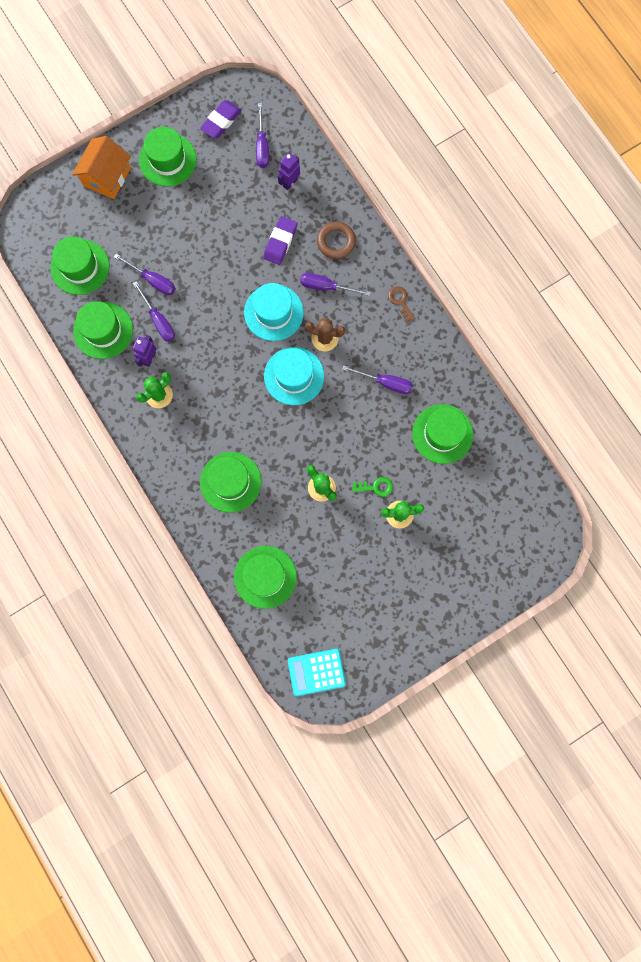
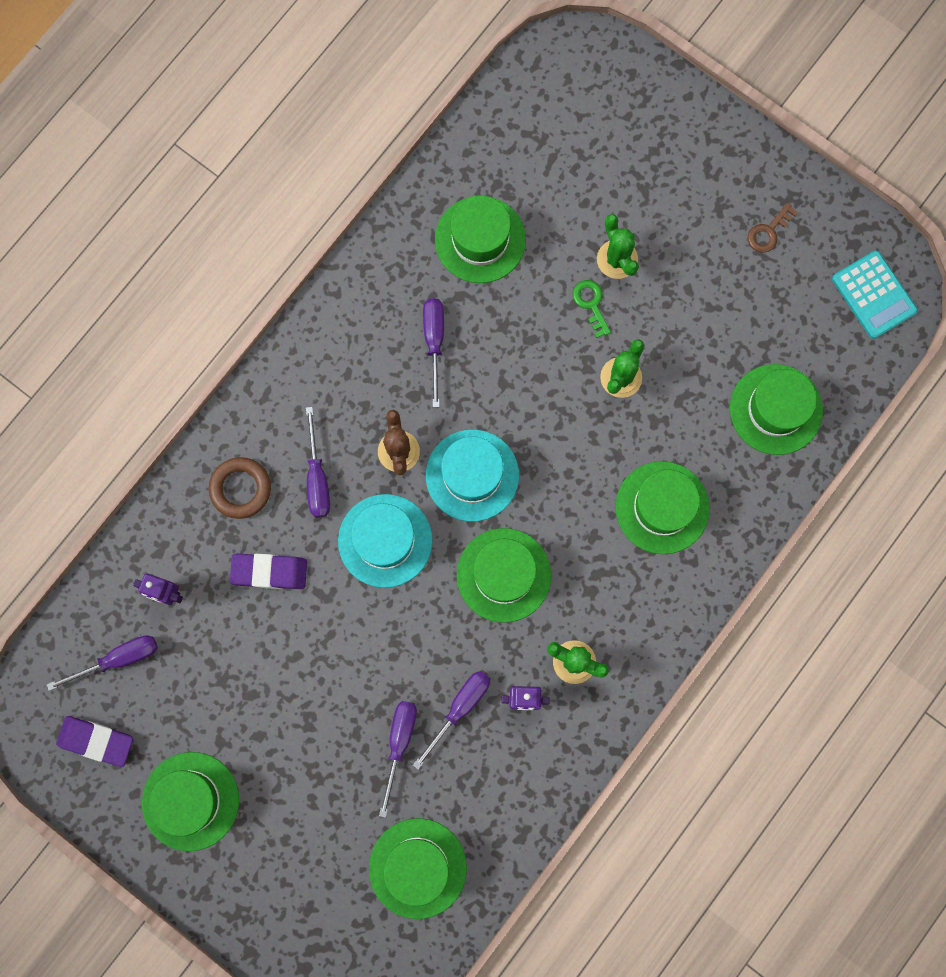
camera: 110 degrees left, 0 degrees up
(103, 330) = (506, 788): green hat -> green hat (503, 575)
(107, 177) = (252, 888): orange house -> none
(400, 301) = (302, 363): brown key -> brown key (768, 232)

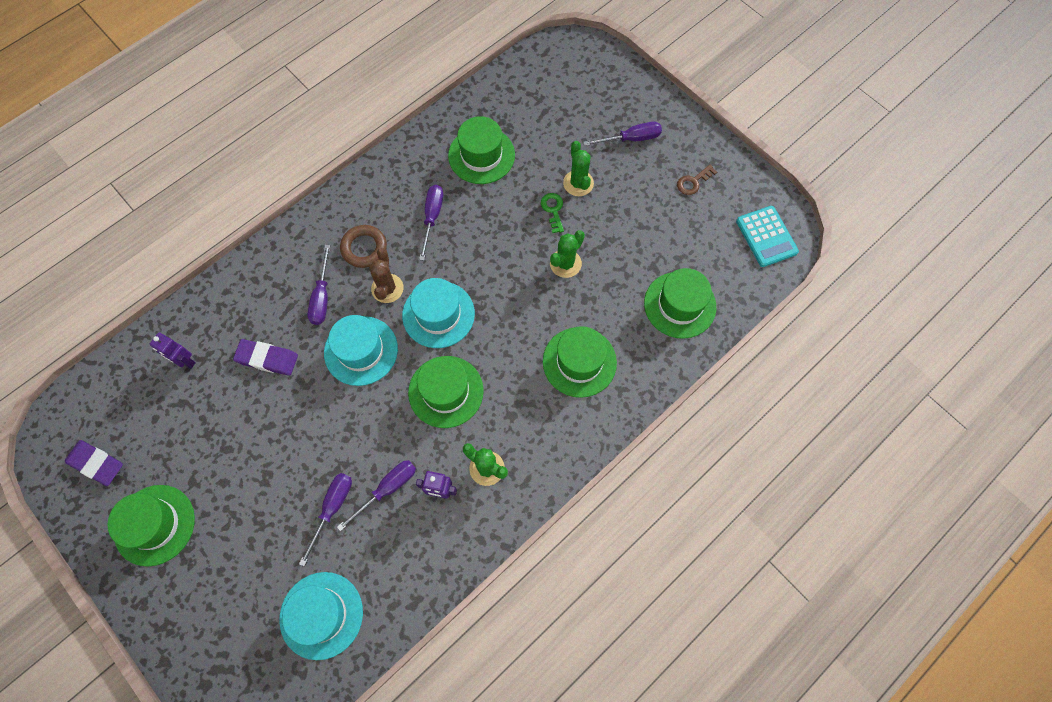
camera: 10 degrees right, 10 degrees down
(118, 659) = (134, 404): purple screwdriver -> purple screwdriver (631, 139)
(240, 489) = (263, 295): brown ring -> brown ring (364, 248)
(417, 868) = (321, 615): green hat -> turquoise hat

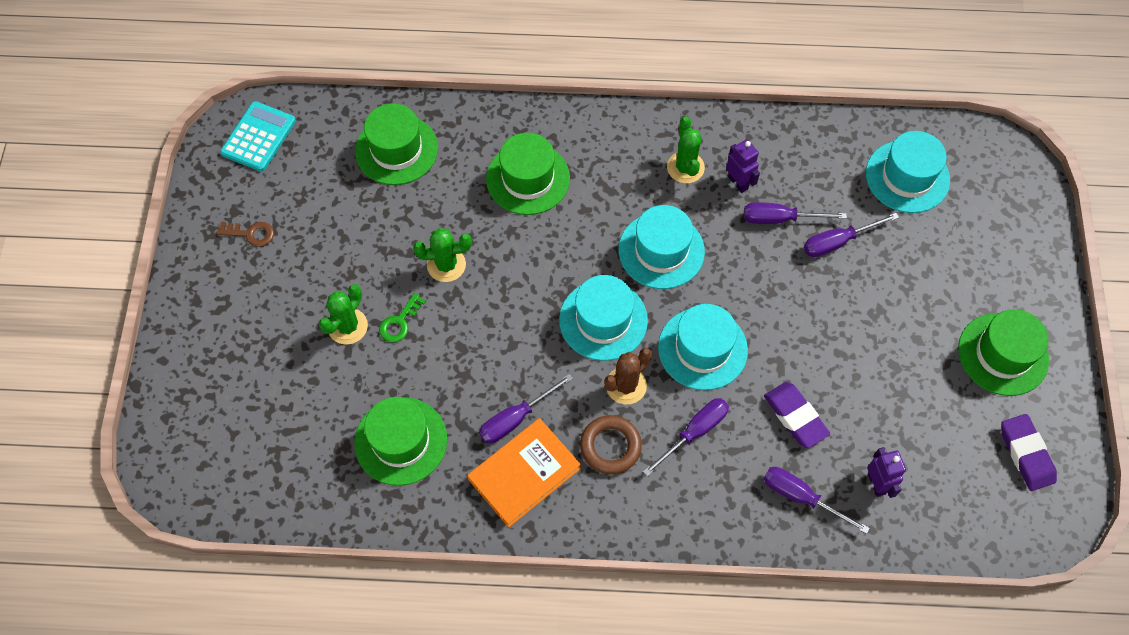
camera: 135 degrees left, 5 degrees down
(398, 195) = (524, 474): none -> orange book
(446, 391) = (661, 250): green hat -> turquoise hat
(631, 139) = (248, 324): purple screwdriver -> purple screwdriver (801, 497)

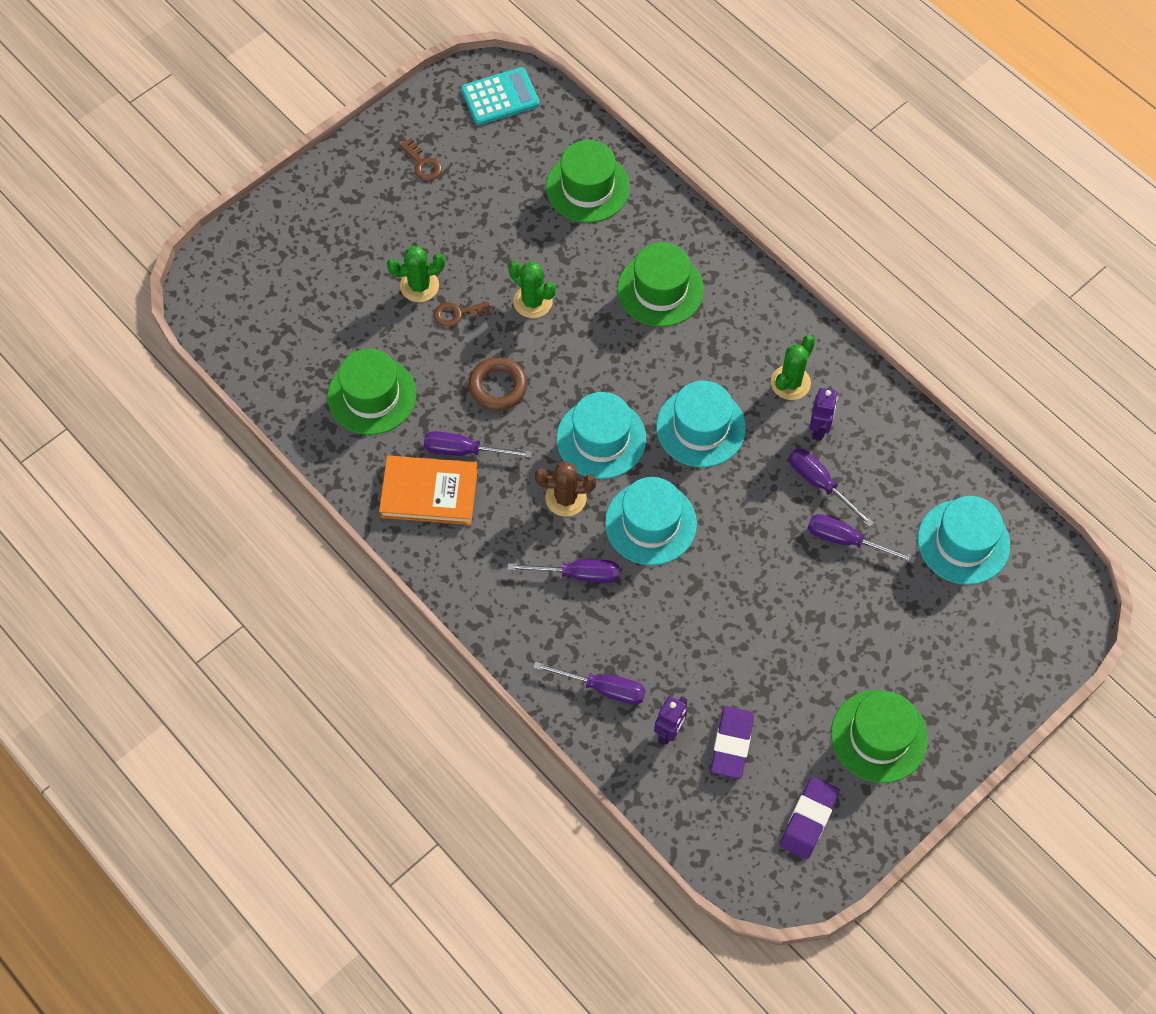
camera: 45 degrees right, 0 degrees up
(400, 322) = (457, 314): green key -> brown key
(610, 446) = (508, 529): brown ring -> brown ring (498, 387)
(795, 417) = (663, 631): purple eraser -> purple eraser (731, 744)
(801, 497) = (603, 688): purple screwdriver -> purple screwdriver turned 120 degrees clockwise

